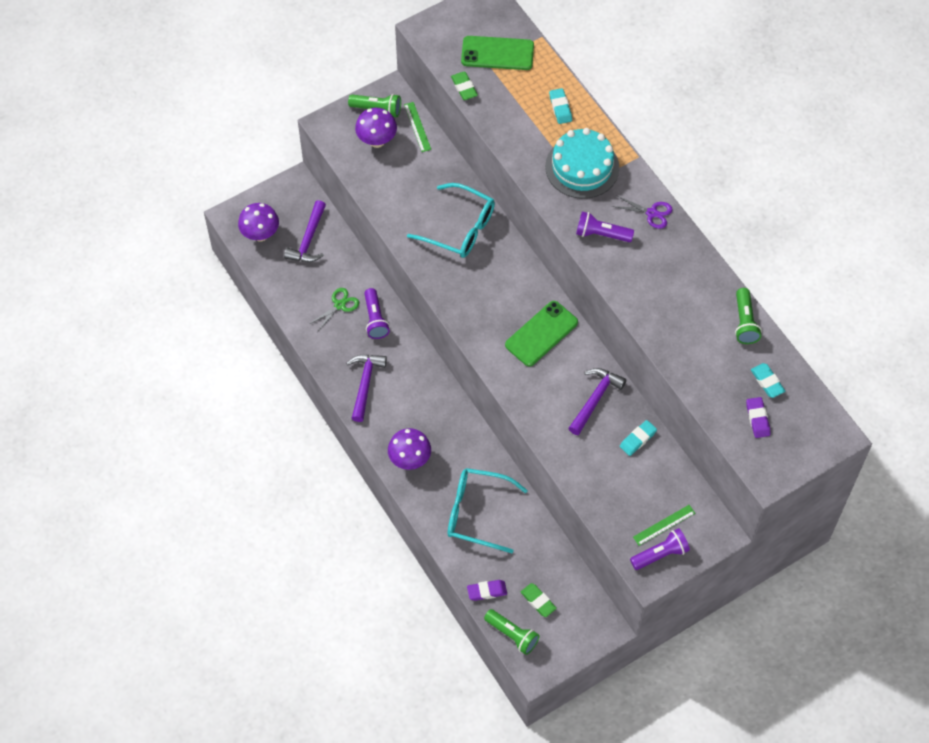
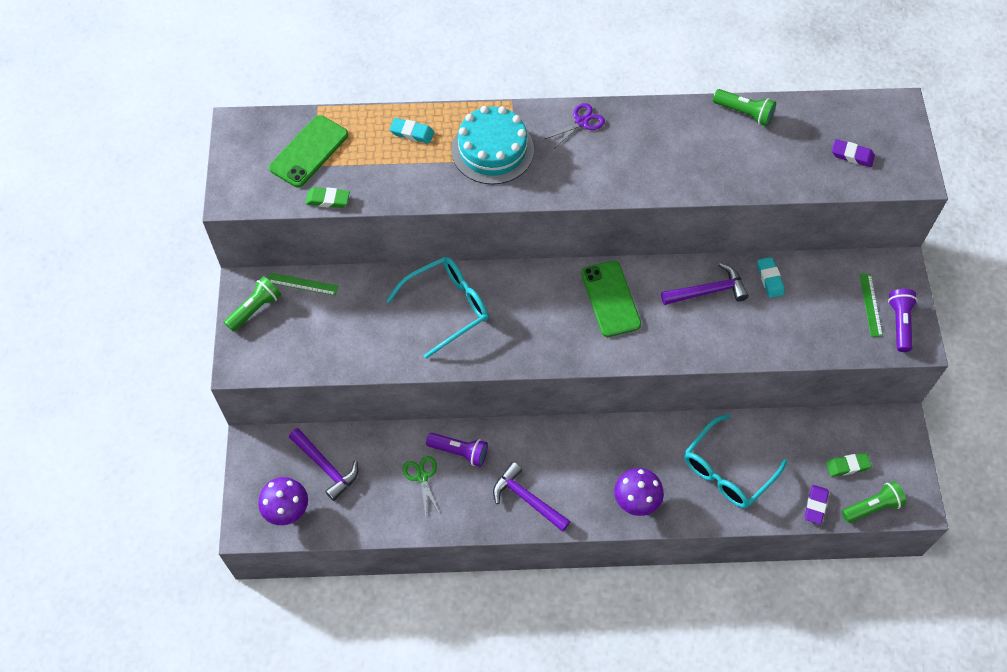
camera: 60 degrees left, 0 degrees up
(377, 140) = (292, 328): purple mushroom -> none
(595, 399) = (708, 291): purple hammer -> purple hammer turned 105 degrees clockwise
(601, 234) = (579, 173): purple flashlight -> none
(767, 382) = (817, 128): turquoise eraser -> none

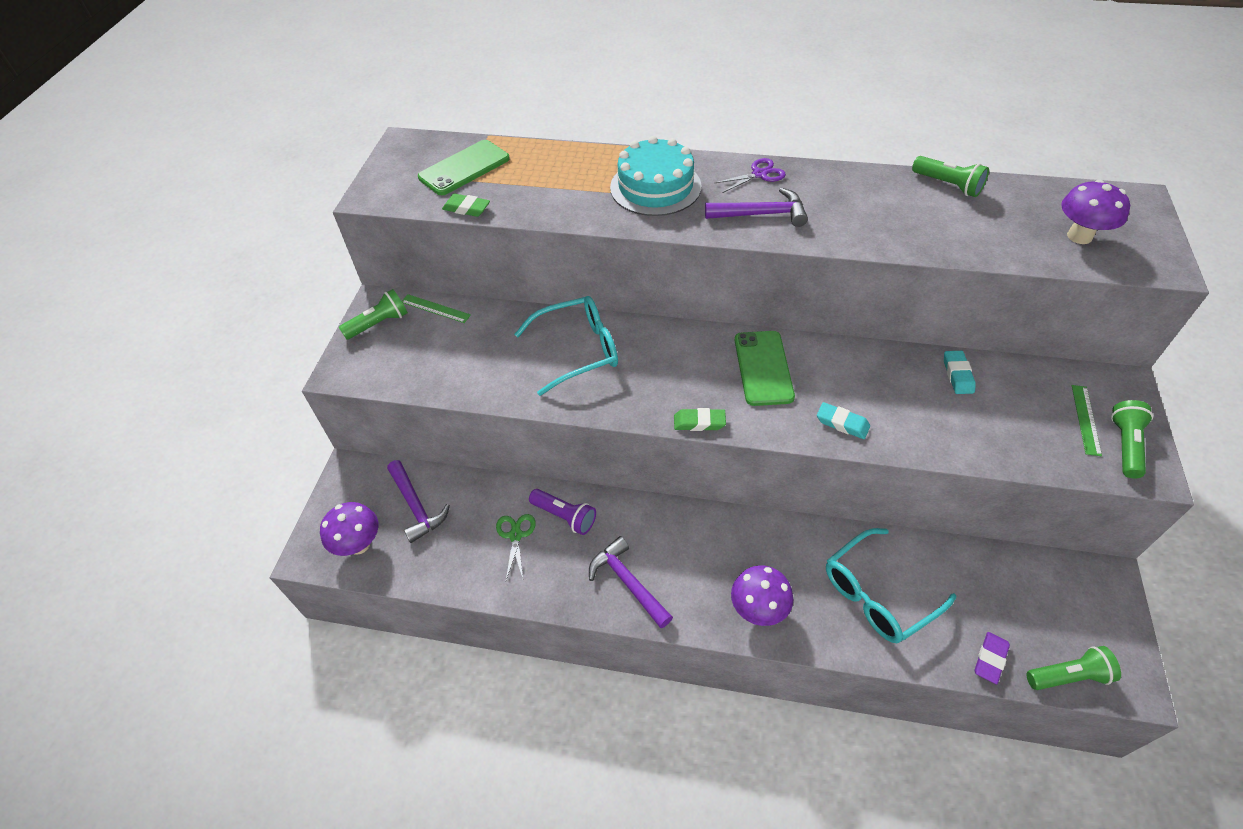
camera: 15 degrees right, 10 degrees down
(412, 133) = (575, 164): turquoise eraser -> turquoise eraser (842, 423)
(708, 291) = (880, 377): purple hammer -> purple hammer (761, 214)
(847, 466) = (1036, 617): green eraser -> green eraser (699, 422)
(852, 155) = (1079, 236): purple eraser -> purple mushroom
(900, 323) = (1125, 445): purple flashlight -> green flashlight

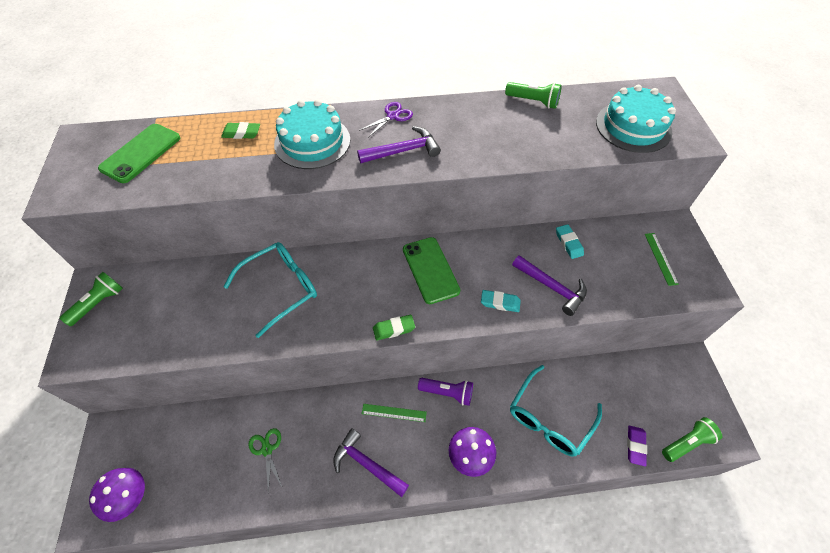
camera: 20 degrees left, 5 degrees up
(416, 506) = (175, 448): purple hammer -> purple hammer (551, 287)
(435, 308) = (148, 277): green ruler -> green ruler (394, 413)
(466, 208) = (151, 192): green eraser -> green eraser (241, 133)
(564, 516) = (303, 421): purple flashlight -> purple flashlight (447, 393)
(1079, 236) = (633, 127): purple mushroom -> turquoise cake
(1125, 445) = (690, 272): green flashlight -> none

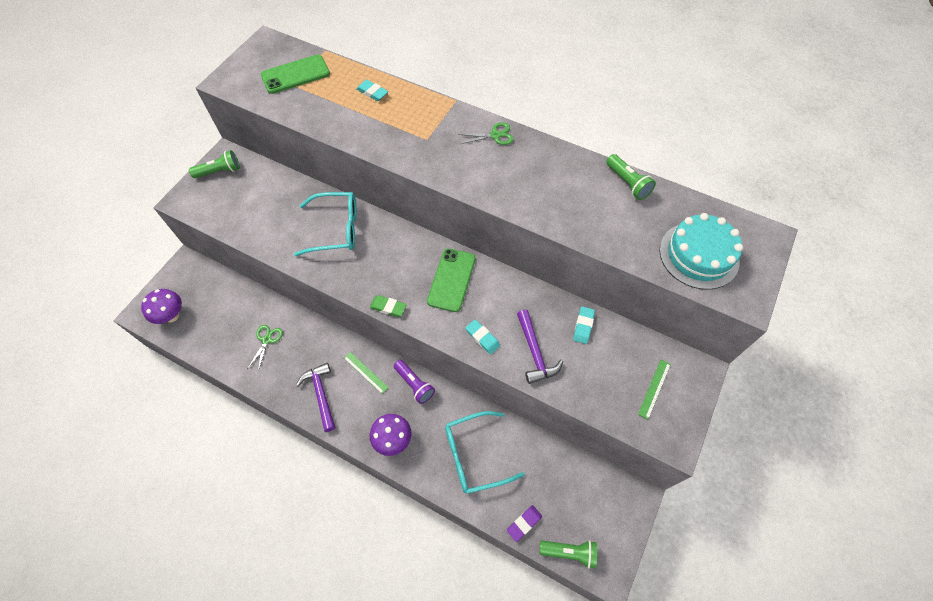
camera: 35 degrees right, 5 degrees up
(241, 133) = (372, 93): green eraser -> turquoise eraser
(312, 142) = (416, 126): turquoise cake -> none
(392, 116) = (495, 135): purple scissors -> green scissors
(403, 151) = (477, 170): purple hammer -> none

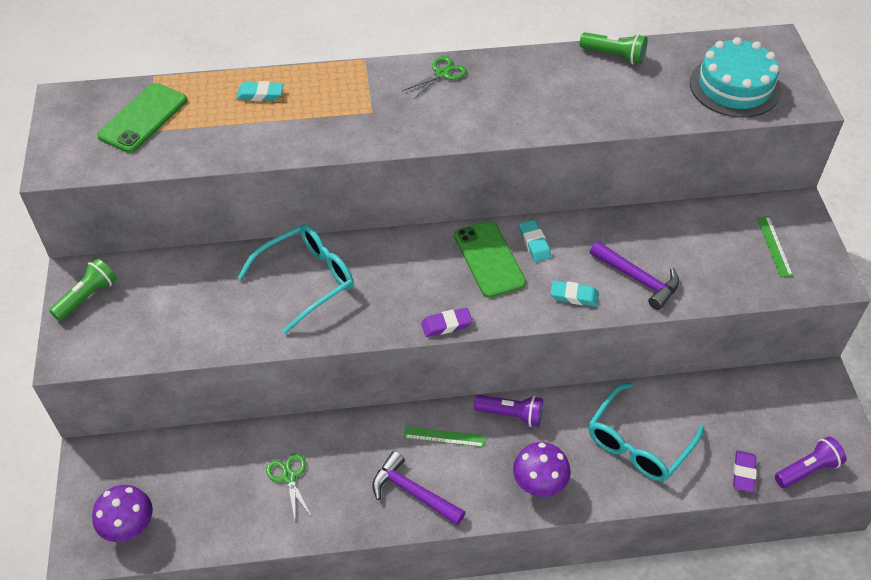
camera: 35 degrees left, 10 degrees down
(388, 307) = (446, 325): green eraser -> purple eraser
(569, 552) = (807, 469): green flashlight -> purple flashlight
(583, 326) = (661, 228): turquoise eraser -> turquoise eraser (534, 243)

